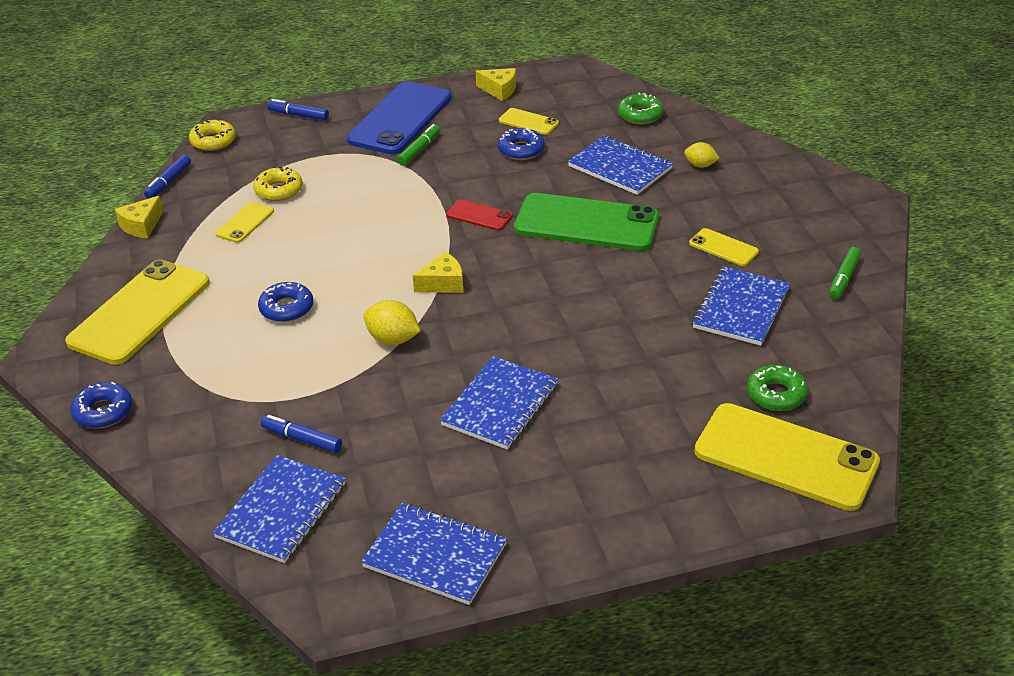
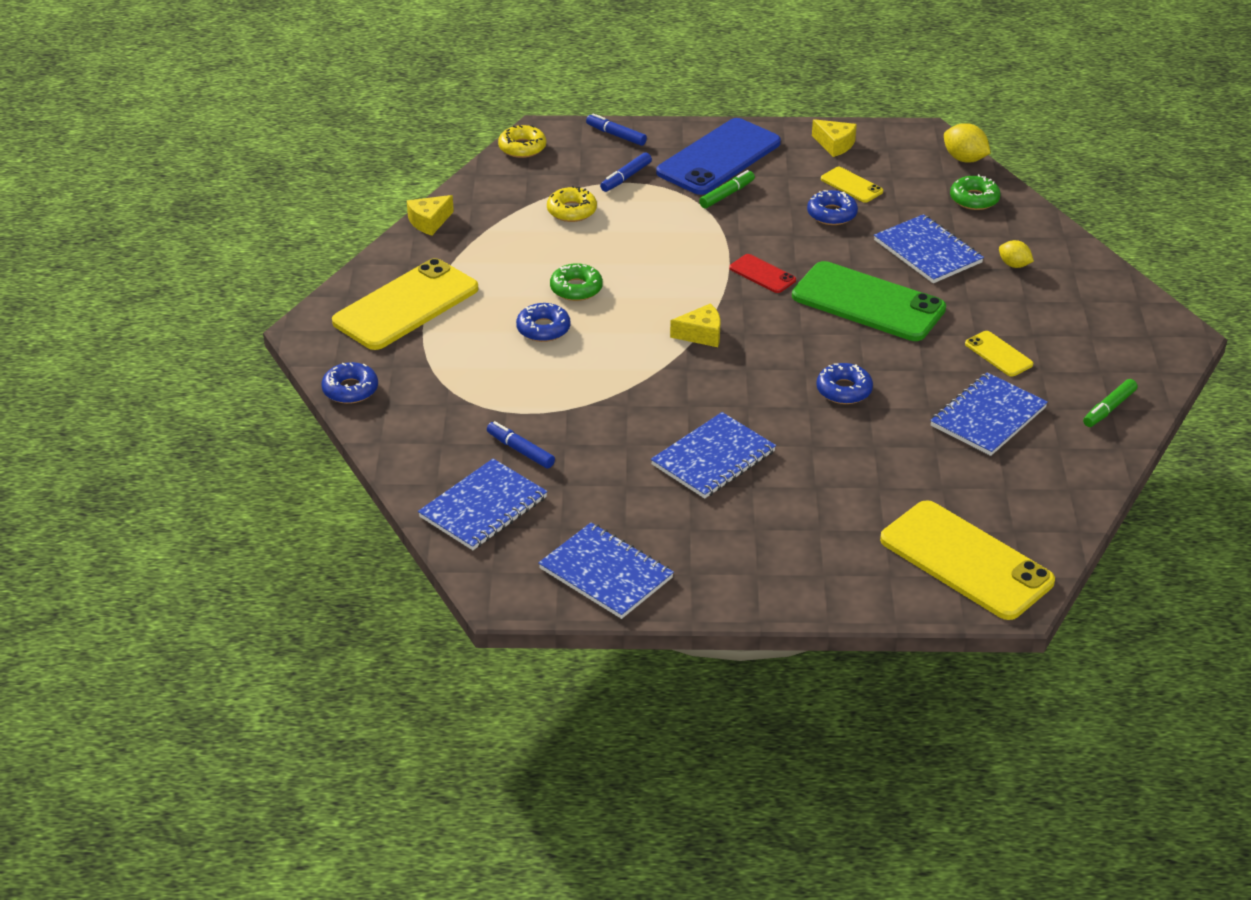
camera: 15 degrees right, 0 degrees up
(168, 182) = (467, 182): blue marker -> blue marker (625, 177)
(245, 223) = (529, 238): yellow phone -> none
(393, 339) = (634, 378): yellow lemon -> yellow lemon (964, 159)
(598, 310) = (844, 390): none -> blue donut
(776, 394) = (984, 504): green donut -> green donut (576, 288)

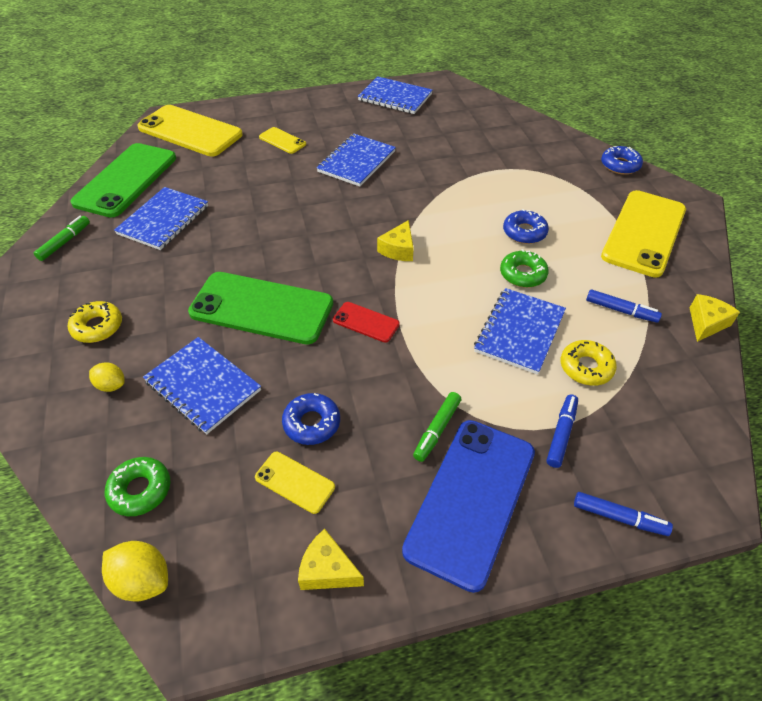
camera: 165 degrees right, 10 degrees up
(483, 507) = (481, 115): blue notebook -> blue notebook (519, 332)
(520, 450) = (481, 147): blue marker -> blue marker (621, 310)
(522, 147) = (710, 462): yellow donut -> yellow donut (97, 327)
(701, 334) = (398, 249): yellow cheese -> yellow cheese turned 45 degrees counterclockwise
(844, 390) = (274, 222): blue donut -> none
(998, 354) = (146, 275): yellow phone -> yellow phone (282, 141)
(1051, 486) = (126, 180): none -> green phone

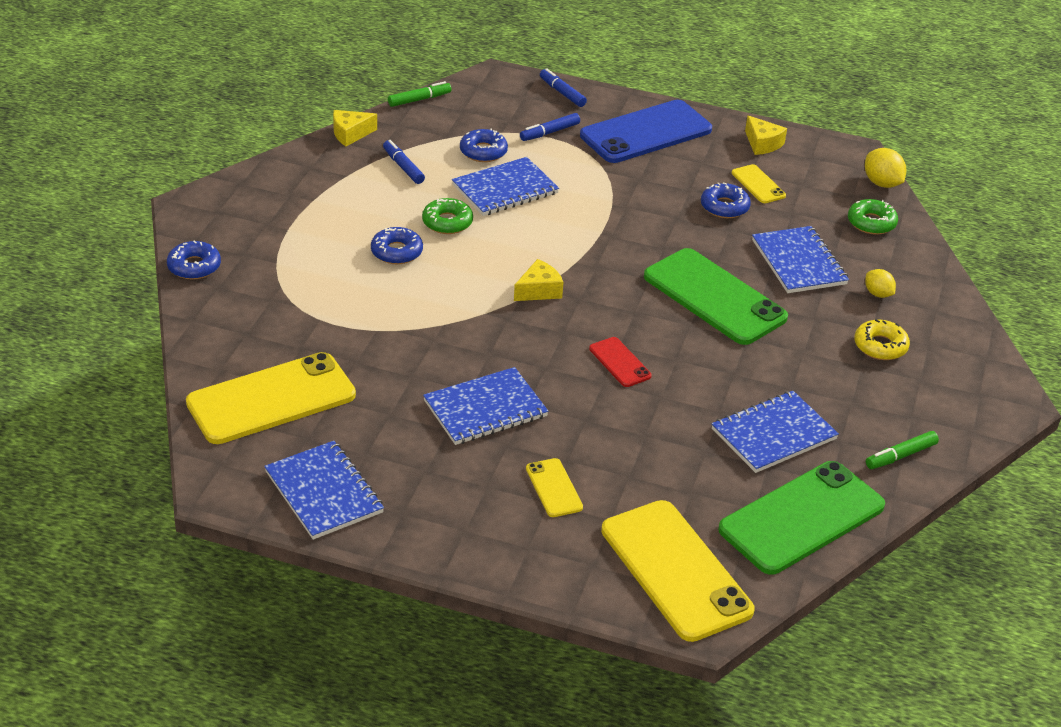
camera: 150 degrees left, 10 degrees down
(366, 322) = (627, 248): red phone -> red phone (620, 362)
(437, 430) = (635, 168): green marker -> green marker (419, 100)
(586, 367) = (483, 151): yellow donut -> blue donut
(644, 233) = (287, 203): yellow phone -> yellow phone (271, 399)

